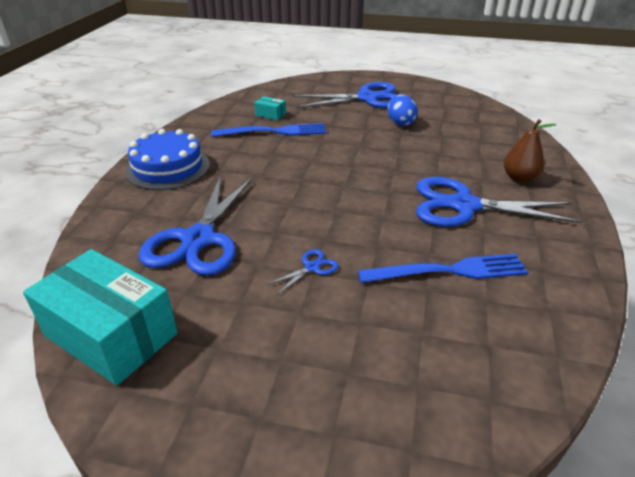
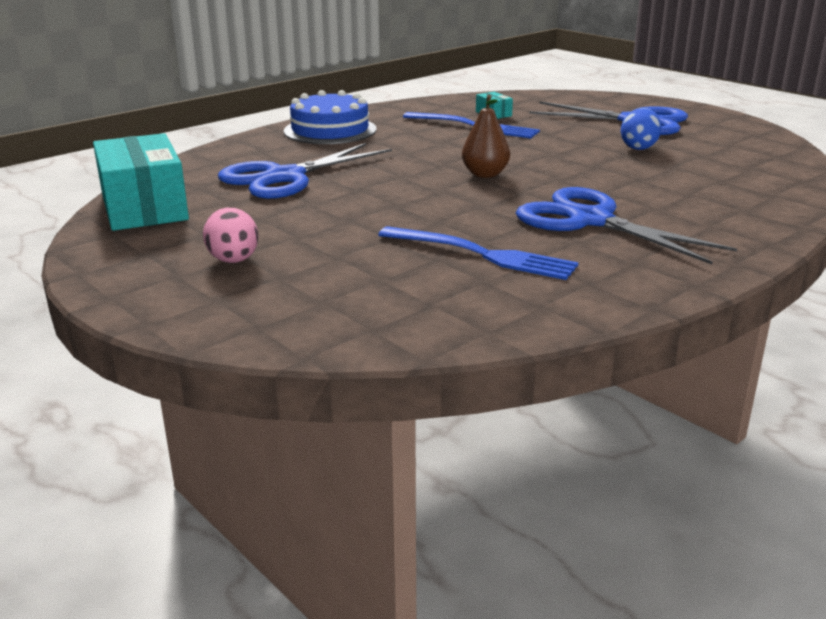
camera: 35 degrees right, 10 degrees down
(285, 370) = (234, 261): none -> pink egg
(311, 267) = (352, 217): blue scissors -> none
(519, 178) = (709, 219): brown pear -> brown pear (485, 174)

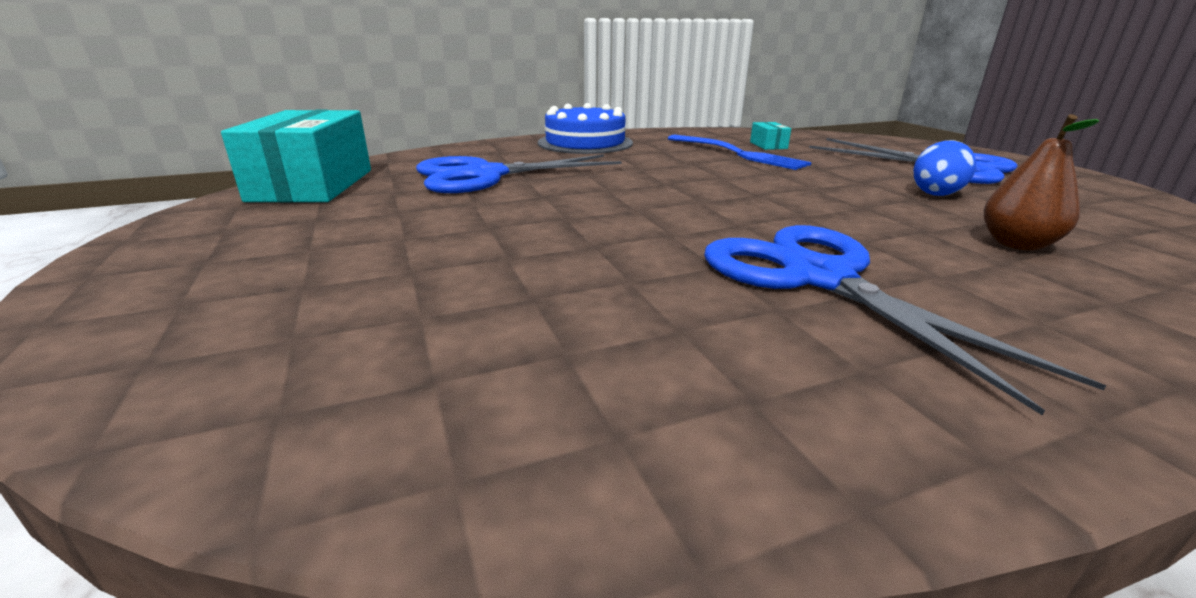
camera: 20 degrees right, 0 degrees up
(234, 261) = (291, 254): pink egg -> none
(483, 254) = (608, 304): blue fork -> none
(485, 174) = (708, 199): brown pear -> brown pear (1017, 244)

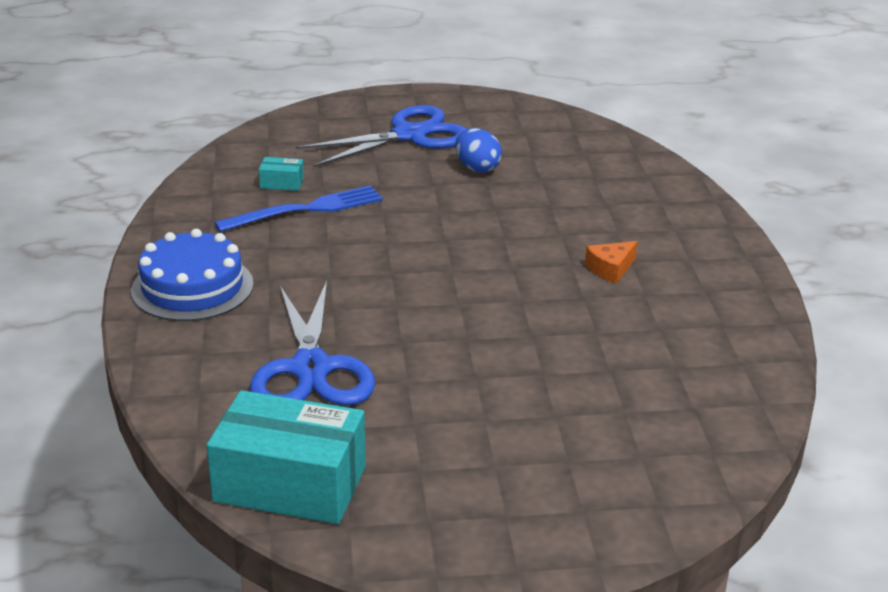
camera: 75 degrees left, 5 degrees up
(818, 278) = (610, 269): blue scissors -> orange cheese
(1017, 244) = (583, 188): brown pear -> none

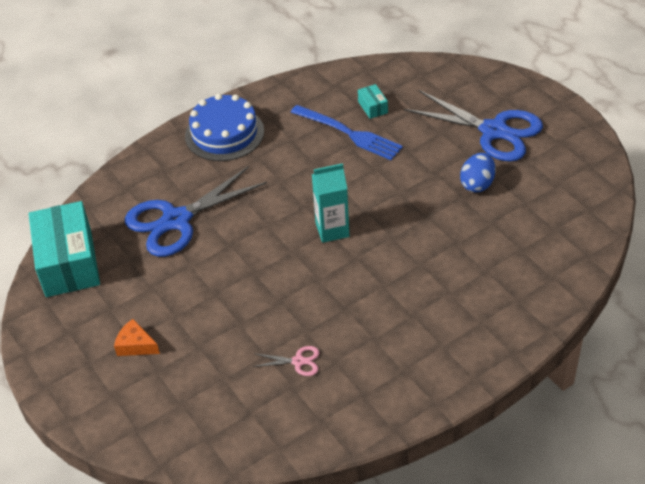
camera: 65 degrees right, 15 degrees up
(452, 267) = (332, 230): none -> turquoise carton
(610, 269) = (393, 308): orange cheese -> orange cheese (136, 345)
(640, 351) = (298, 361): none -> pink scissors

